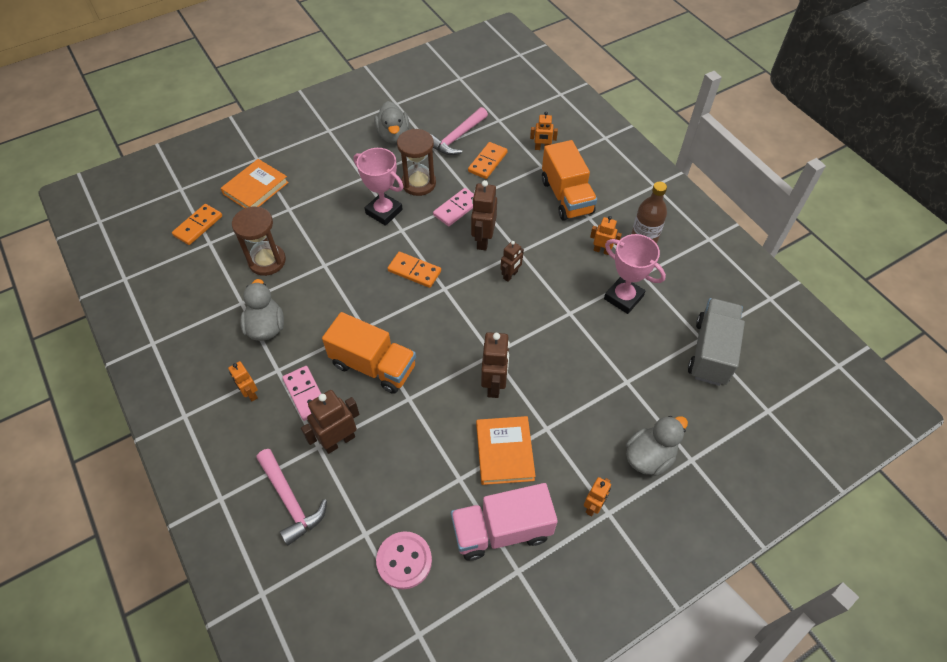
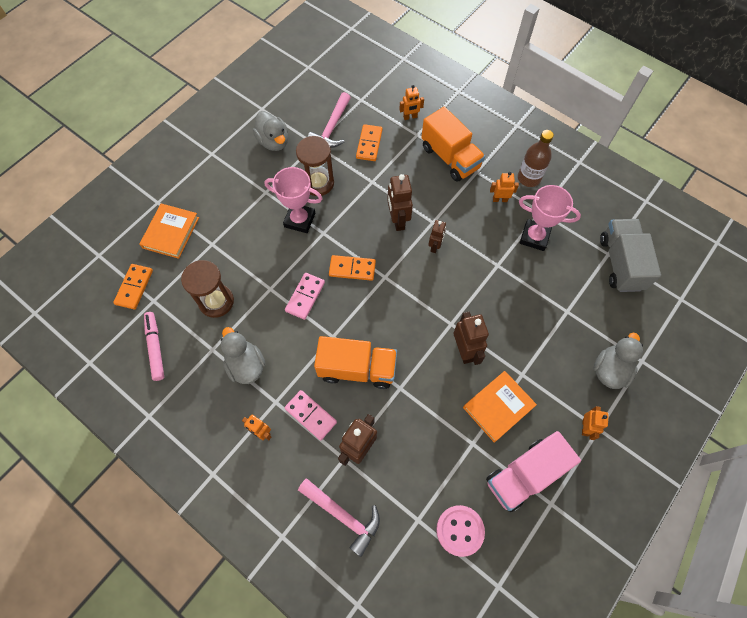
camera: 20 degrees left, 10 degrees up
(190, 284) = (155, 347): none -> pink marker
(457, 209) = (362, 197): pink domino -> pink domino (305, 297)
(504, 452) = (498, 407): orange book -> orange book turned 75 degrees clockwise

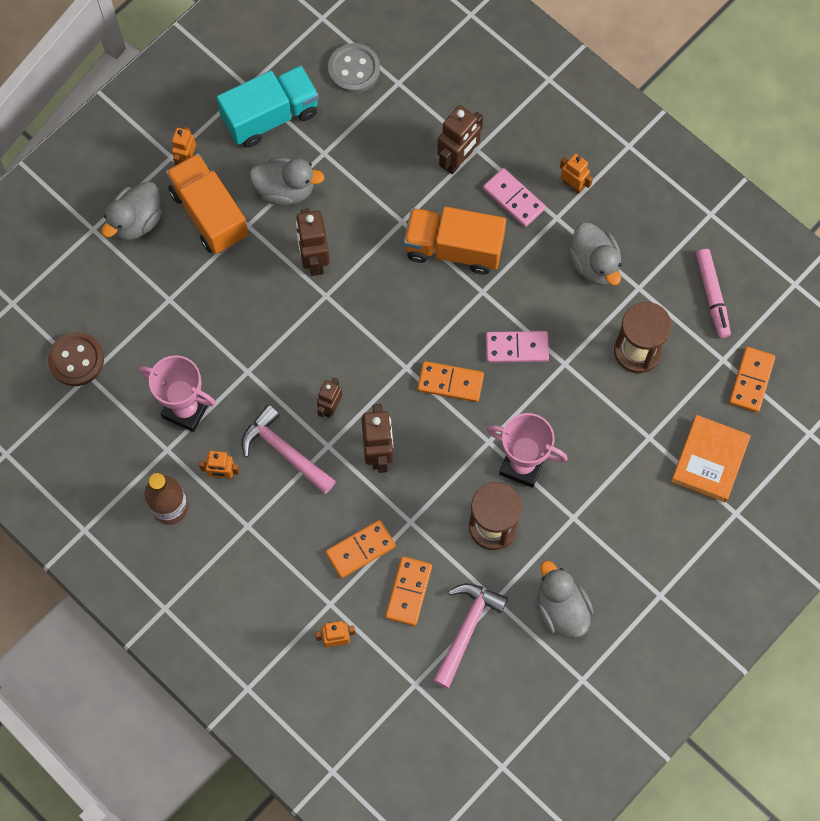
camera: 175 degrees left, 5 degrees up
(305, 297) = (517, 348): pink domino -> pink domino turned 60 degrees clockwise
(343, 515) = (481, 93): pink hammer -> pink hammer (284, 451)
(402, 164) = (360, 550): none -> orange domino
(450, 157) = (284, 555): orange truck -> orange truck (209, 214)
(460, 530) = (354, 69): pink button -> grey button
(498, 407) = (285, 190): orange book -> grey duck
(524, 475) = (270, 116): pink truck -> turquoise truck
(620, 263) = (76, 360): grey truck -> brown button

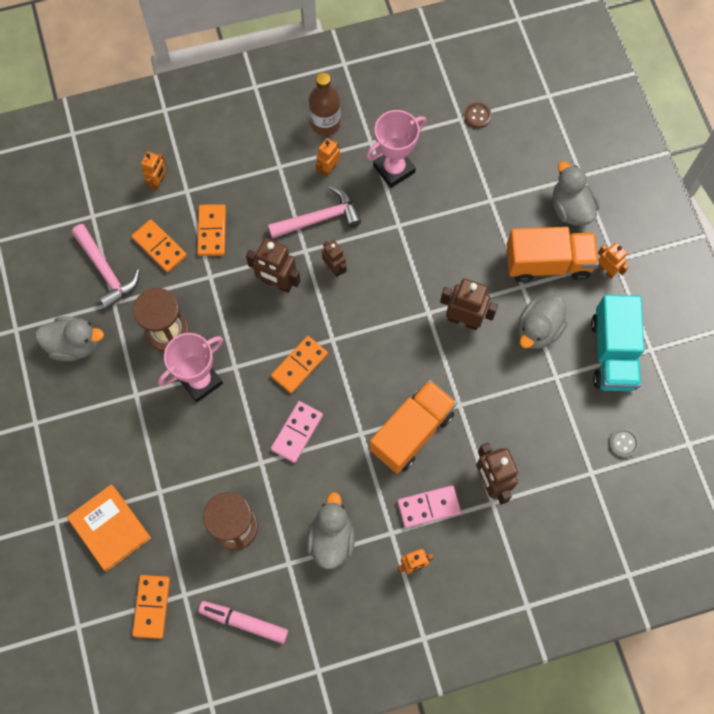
camera: 120 degrees right, 0 degrees up
(76, 360) = (477, 116): brown button -> brown button, size x0.58
(354, 69) = (623, 443): grey button -> grey button, size x0.58
(594, 264) = (331, 539): grey duck -> grey duck turned 90 degrees clockwise
(751, 380) = (152, 606): orange domino -> orange domino turned 45 degrees clockwise

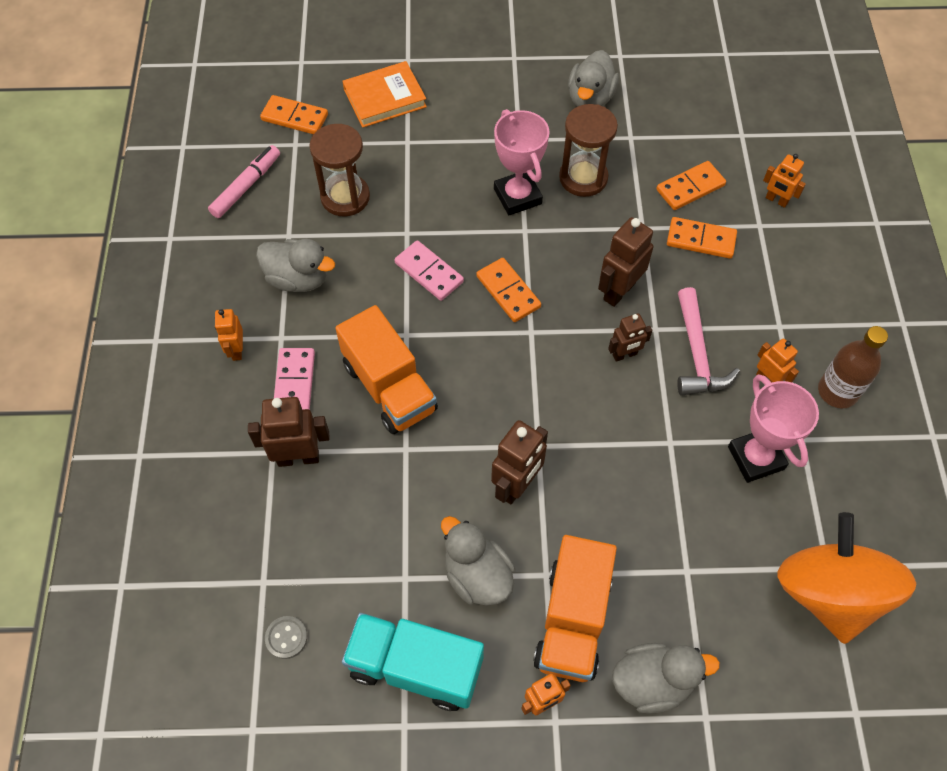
camera: 105 degrees right, 10 degrees down
(106, 271) = (670, 136): pink hammer -> none
(477, 116) = (829, 592): brown button -> orange spinning top

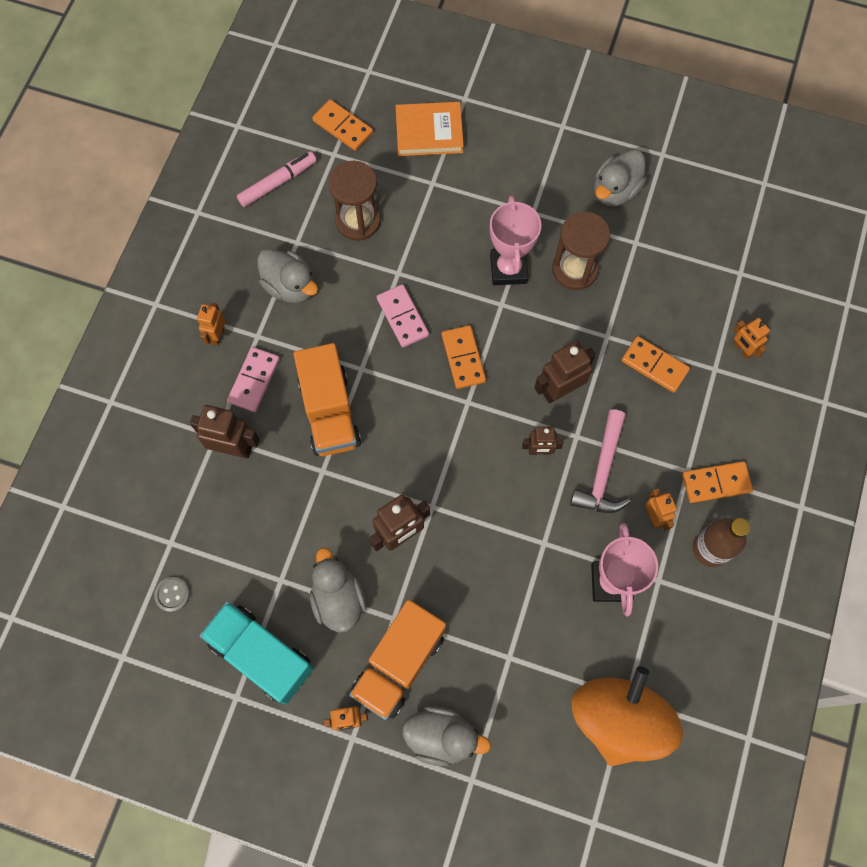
camera: 20 degrees right, 10 degrees up
(690, 187) = (668, 311): orange domino -> orange domino (716, 483)

